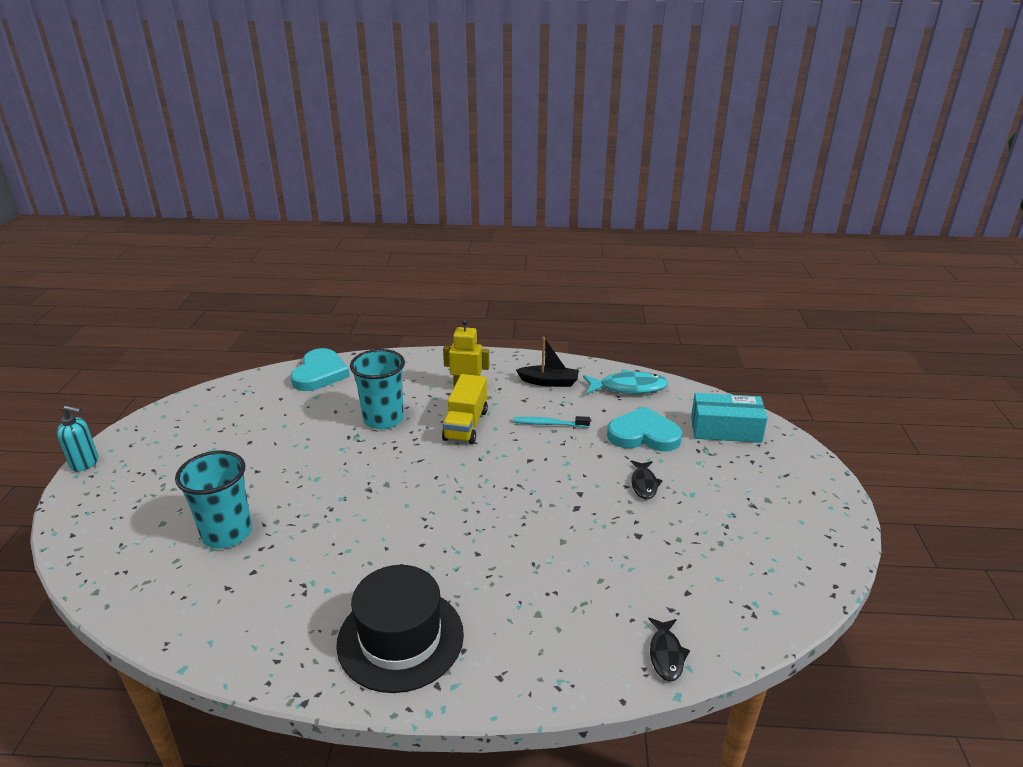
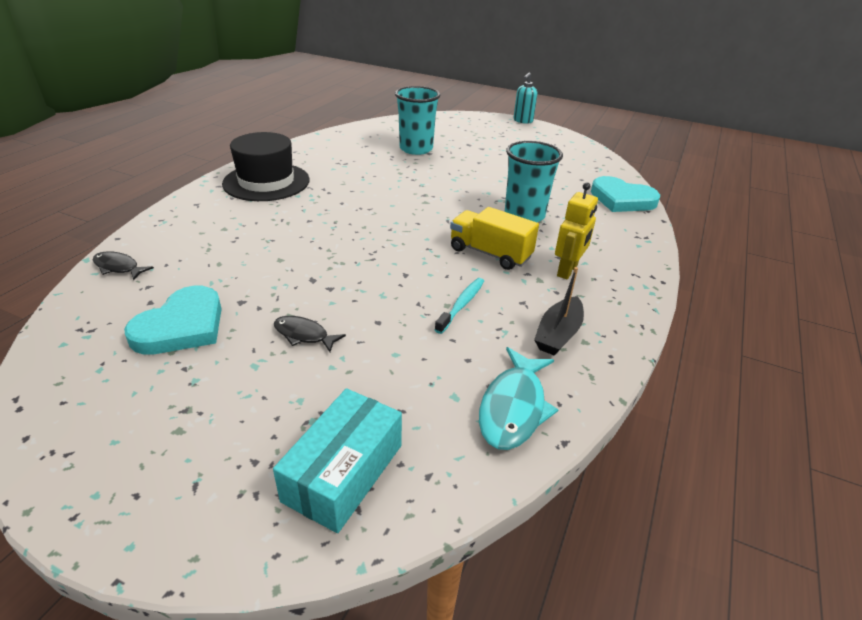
camera: 110 degrees right, 5 degrees up
(643, 435) = (391, 374): turquoise heart -> turquoise heart (182, 326)

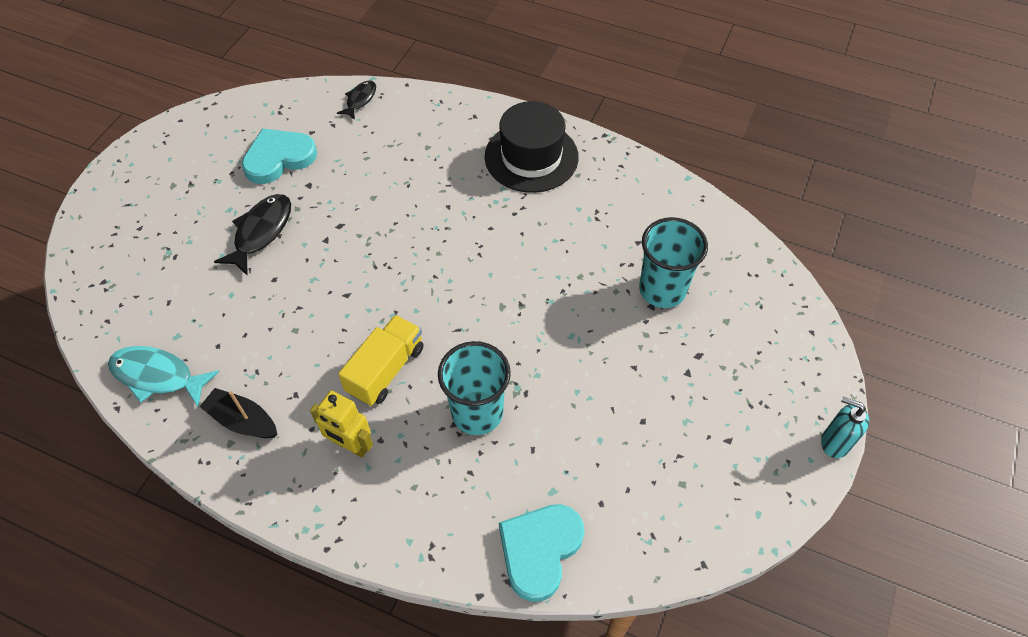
camera: 90 degrees right, 20 degrees up
(182, 326) = (279, 158): turquoise heart -> turquoise heart turned 120 degrees clockwise
(304, 335) = (261, 232): black fish -> black fish, size x1.66
(343, 472) = (120, 274): turquoise box -> none
(461, 305) = (293, 342): turquoise toothbrush -> none

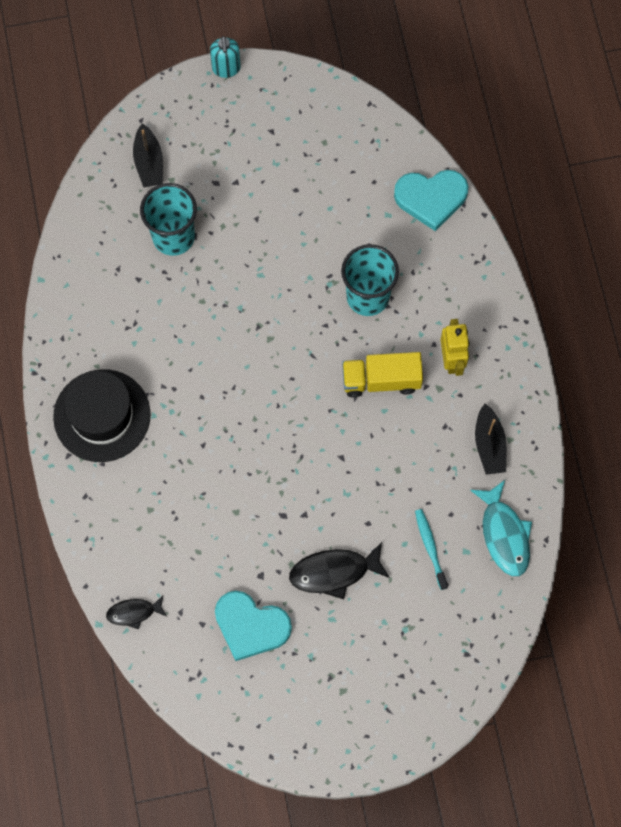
camera: 125 degrees left, 15 degrees up
(208, 311) = (430, 547): none -> turquoise toothbrush
(757, 313) = (149, 162): none -> black boat

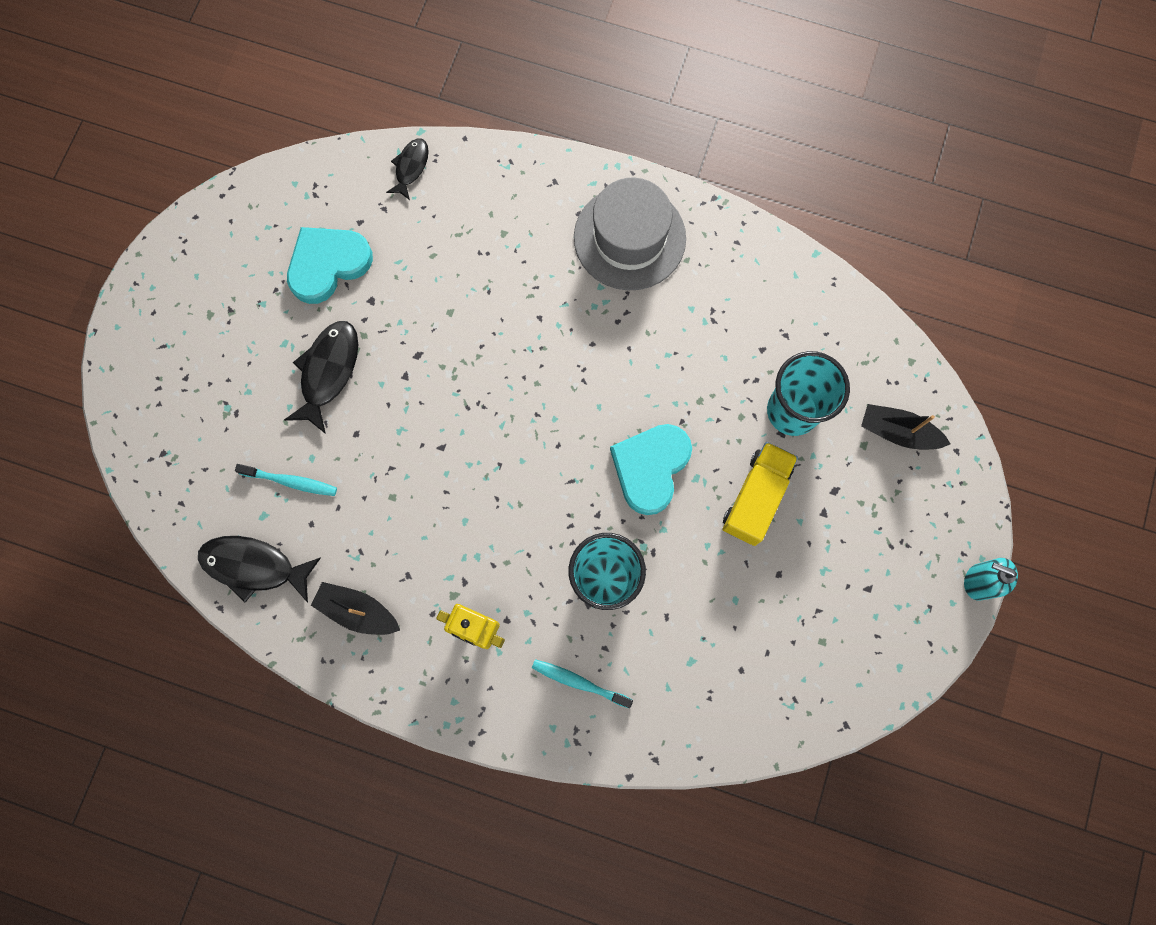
camera: 120 degrees right, 5 degrees up
(102, 415) = (629, 238): black hat -> grey hat
(381, 380) = (500, 537): yellow truck -> yellow truck (756, 498)
(431, 198) = (684, 725): turquoise heart -> turquoise heart (650, 468)
(445, 276) = (579, 682): none -> turquoise toothbrush
(504, 534) = (254, 566): turquoise fish -> black fish

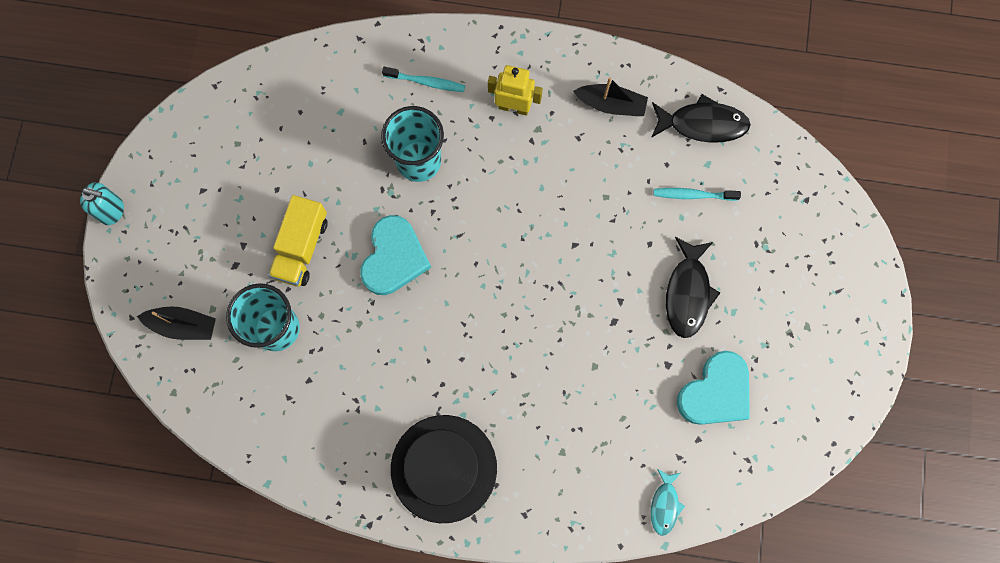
camera: 170 degrees right, 0 degrees up
(411, 167) = (664, 505): black fish -> turquoise fish
(629, 238) = (443, 468): grey hat -> black hat

